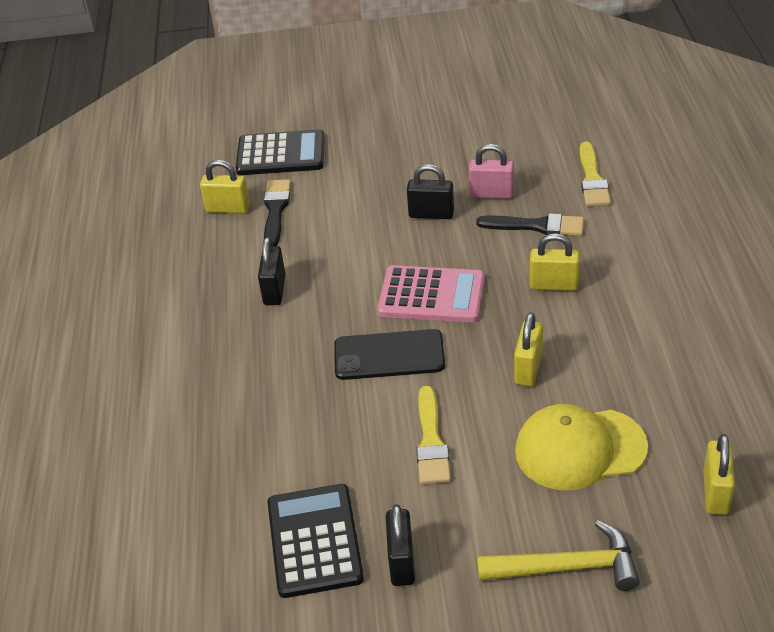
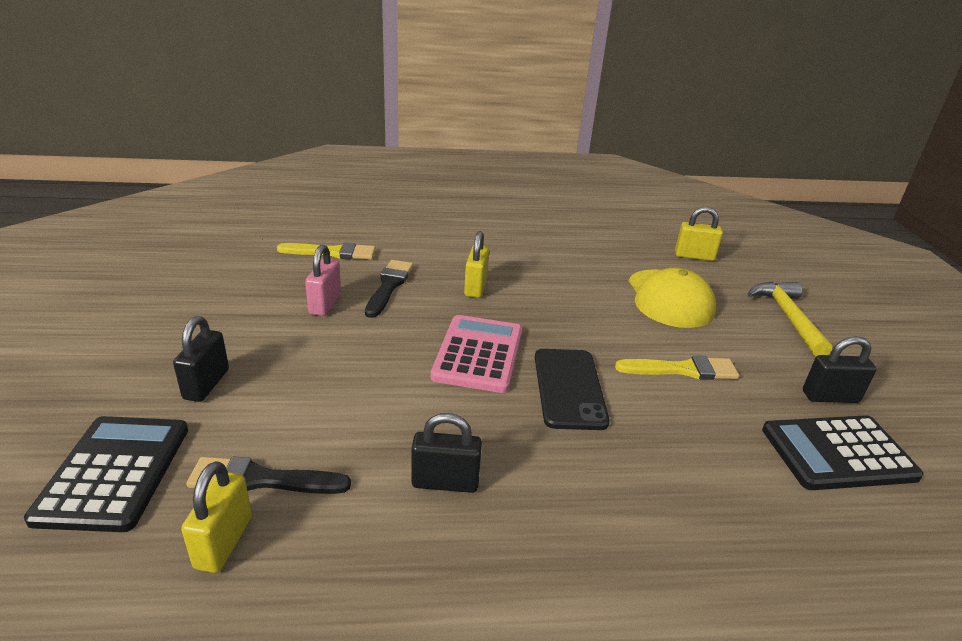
camera: 95 degrees left, 10 degrees down
(431, 214) = (340, 344): black padlock -> black padlock (206, 384)
(528, 368) = (583, 311): yellow padlock -> none

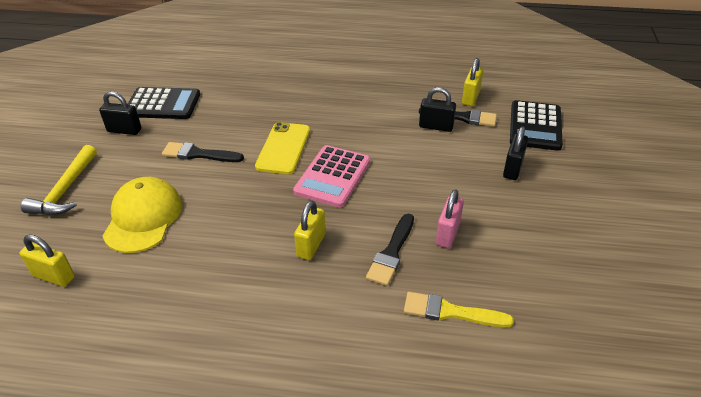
camera: 165 degrees left, 10 degrees up
(445, 482) = (372, 109): black padlock -> black padlock (436, 126)
(569, 388) = (283, 148): black phone -> yellow phone
(682, 370) = (199, 154): yellow brush -> black brush

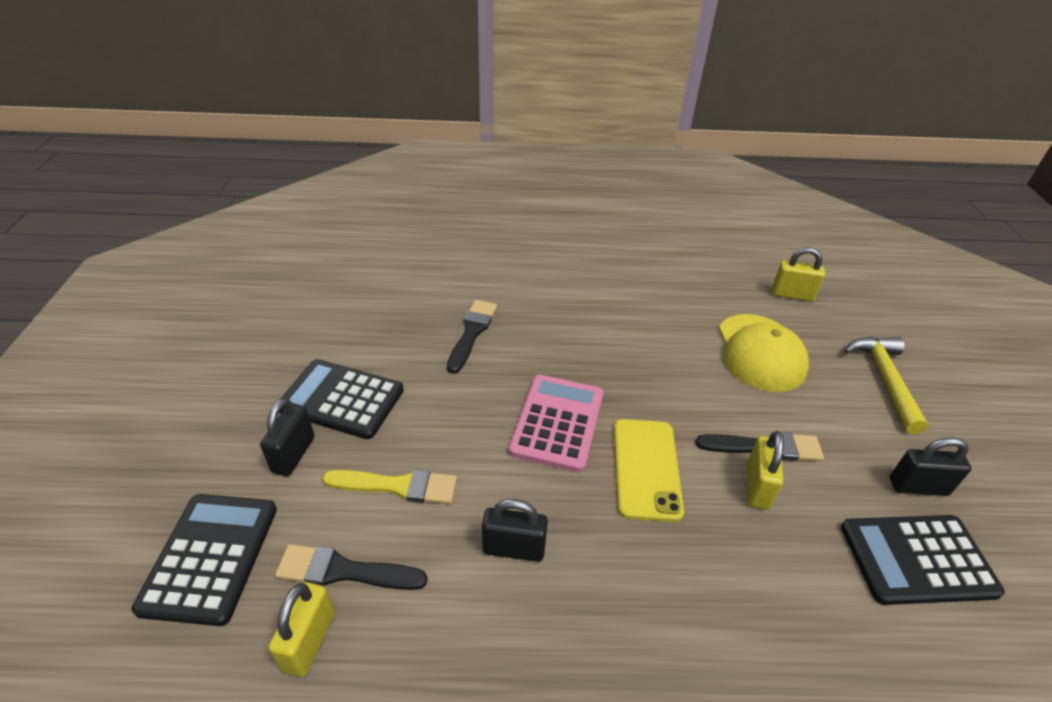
camera: 170 degrees right, 0 degrees up
(311, 245) = (559, 335): yellow padlock -> yellow padlock (757, 486)
(436, 126) = (398, 540): black padlock -> black padlock (514, 548)
(447, 234) = (408, 355): pink padlock -> none
(450, 312) = (417, 288): yellow brush -> yellow brush (398, 486)
(493, 201) = (341, 399): none -> black calculator

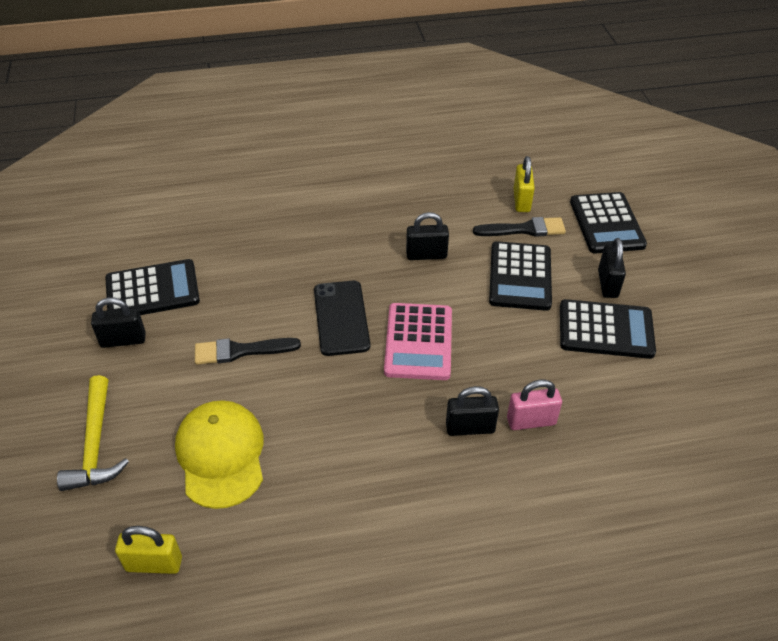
camera: 170 degrees right, 5 degrees up
(398, 486) = (520, 276): yellow brush -> black calculator
(472, 332) = (531, 421): black brush -> pink padlock
(529, 336) = (470, 428): none -> black padlock
(646, 468) = (341, 318): yellow phone -> black phone
(757, 486) = (255, 319): yellow padlock -> none

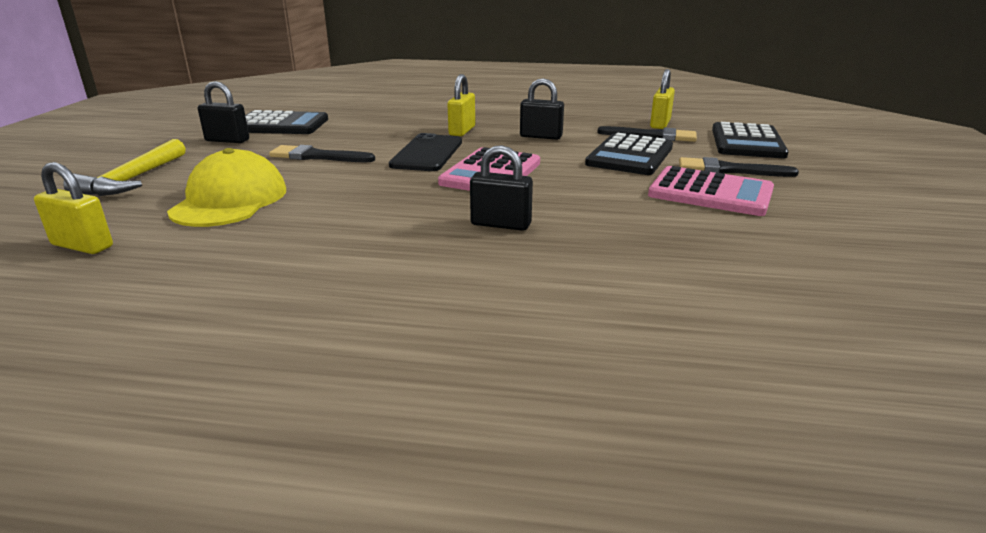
camera: 20 degrees right, 20 degrees down
(346, 260) = (462, 131): none -> yellow padlock
(531, 421) = (577, 231): pink padlock -> none
(605, 330) = (710, 193): black calculator -> pink calculator
(607, 284) = (729, 170): black padlock -> black brush

